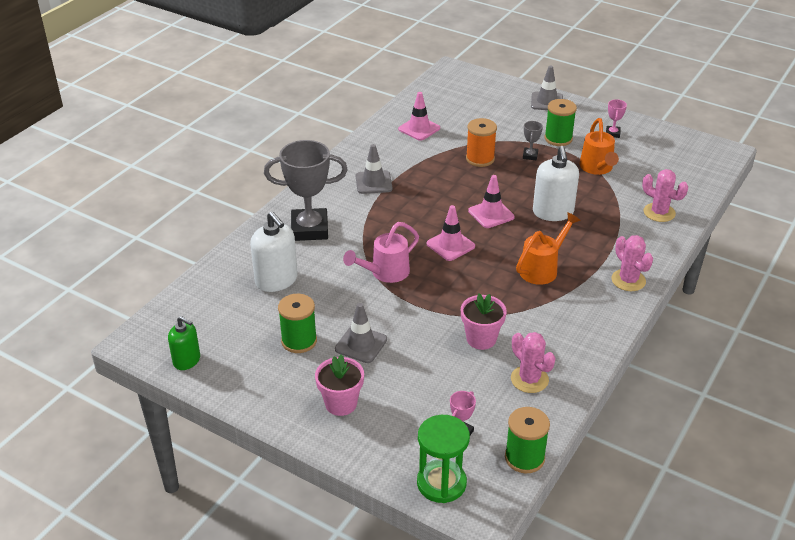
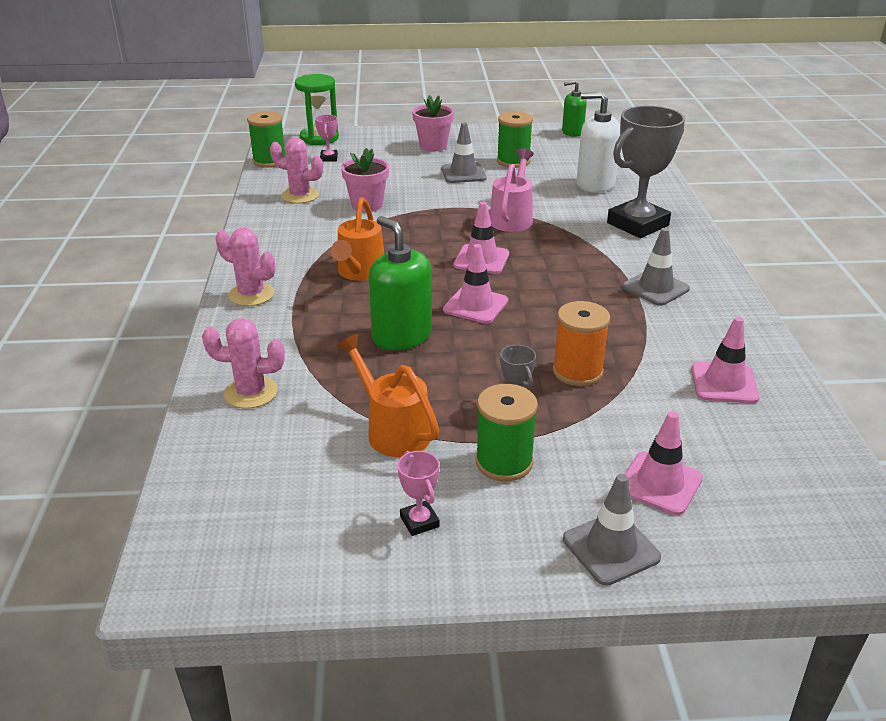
camera: 145 degrees right, 5 degrees down
(502, 110) = (659, 483): none -> pink traffic cone
(553, 212) = (401, 336): white soap dispenser -> green soap dispenser

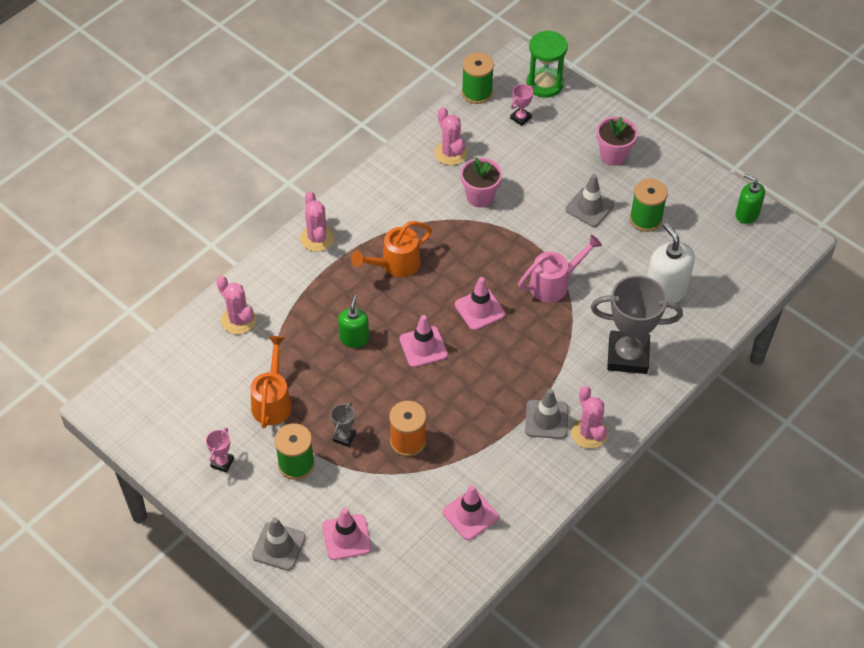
camera: 45 degrees right, 20 degrees up
(401, 336) = (354, 339): green soap dispenser -> green soap dispenser, size x0.64
(700, 276) = (589, 433): none -> pink cactus

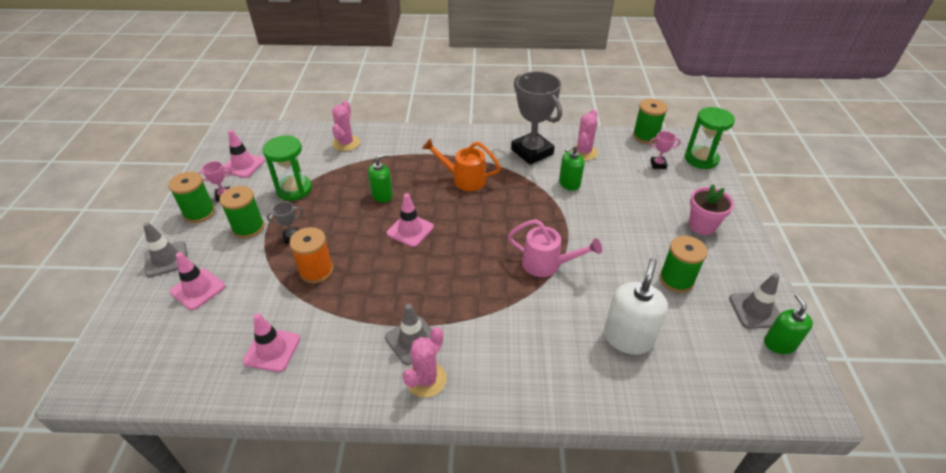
camera: 50 degrees right, 10 degrees down
(231, 493) = (199, 213): none -> green spool
(272, 401) = (294, 189): orange watering can -> green hourglass
(317, 238) = (444, 138): pink cactus -> none
(479, 309) = (475, 239): pink traffic cone -> pink traffic cone (243, 165)
(480, 196) = (569, 183): pink flower pot -> green soap dispenser
(589, 207) = (639, 241): grey traffic cone -> grey traffic cone (755, 310)
(628, 356) = (534, 355): grey trophy -> grey trophy (532, 152)

